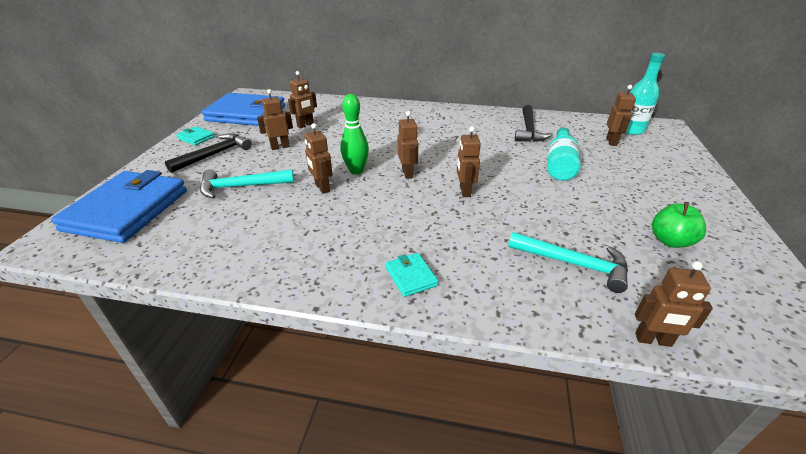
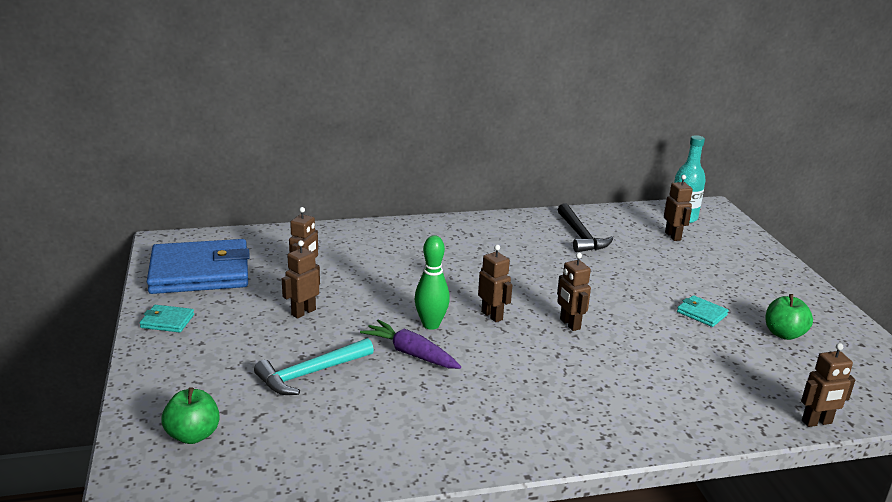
camera: 25 degrees left, 10 degrees down
(127, 210) = (193, 435): blue wallet -> green apple
(214, 154) = (224, 340): black hammer -> none
(322, 188) = (411, 353): brown robot -> purple carrot
(411, 276) = (589, 423): turquoise wallet -> turquoise wallet (701, 313)
(560, 165) = (641, 274): turquoise bottle -> none
(573, 264) = (720, 375): turquoise hammer -> none

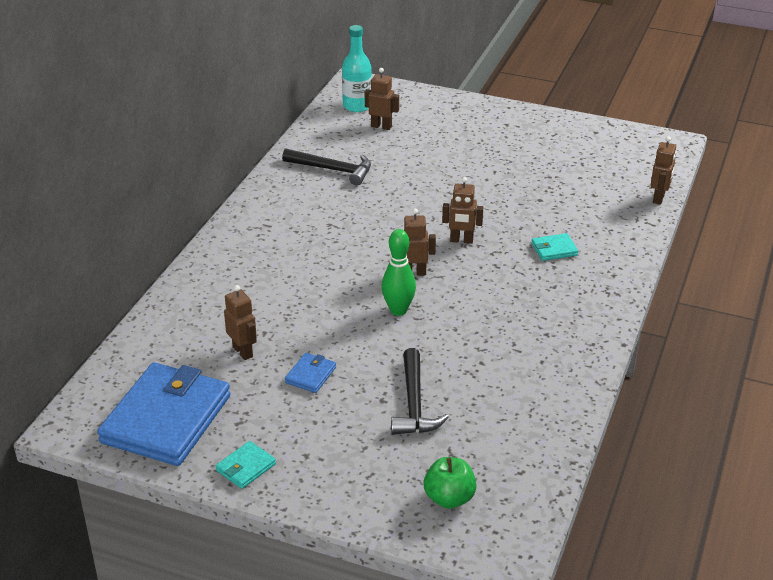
camera: 55 degrees left, 10 degrees up
(303, 312) = (310, 375): brown robot -> blue wallet
(311, 373) = (414, 403): turquoise hammer -> black hammer
(411, 353) = (431, 338): purple carrot -> none
(701, 313) = (502, 174): turquoise wallet -> turquoise wallet (554, 249)
(784, 334) = (558, 155): green apple -> none

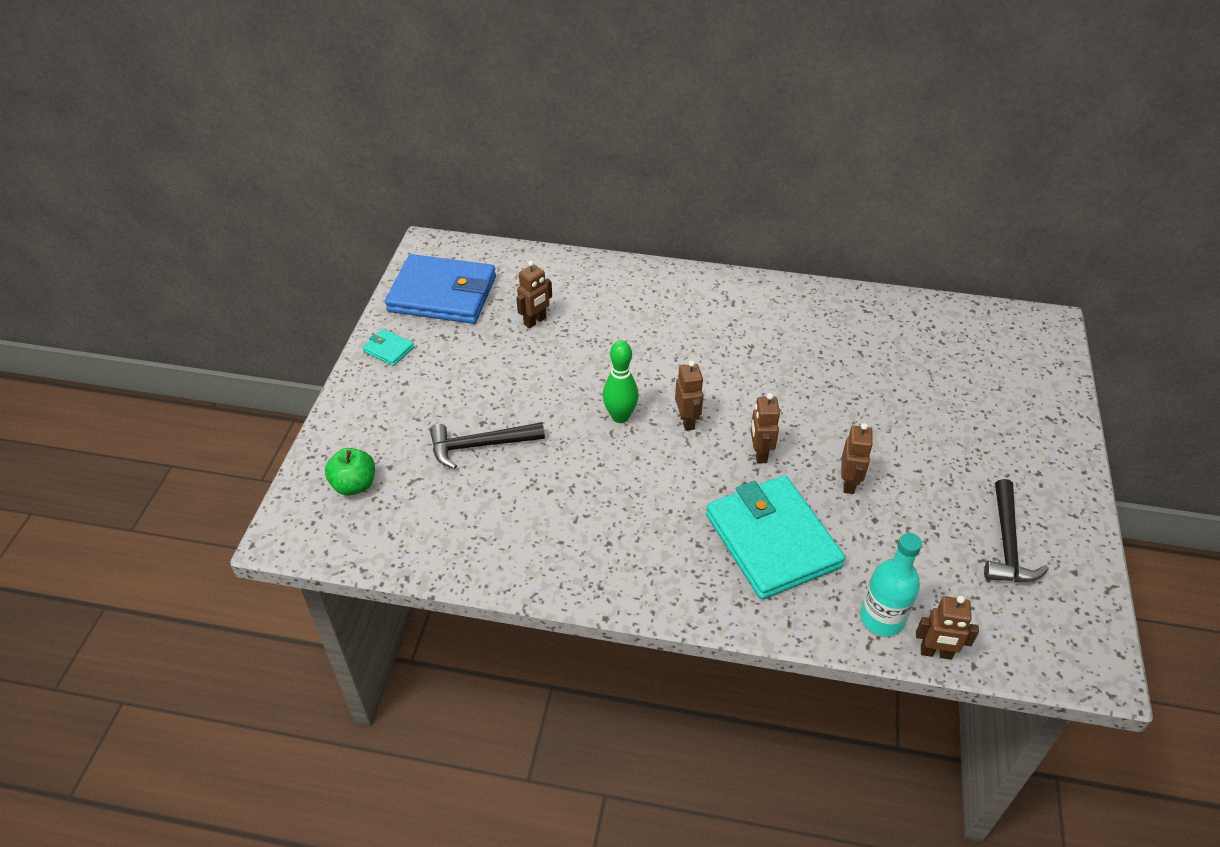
camera: 80 degrees right, 10 degrees up
(310, 375) = (510, 369): blue wallet -> none
(332, 170) = (854, 333): black hammer -> black hammer (1007, 543)
(357, 106) = (998, 332): turquoise bottle -> turquoise bottle (882, 618)
(381, 126) = (965, 358): brown robot -> brown robot (849, 483)
(554, 249) = (772, 540): turquoise wallet -> turquoise wallet, size x2.43

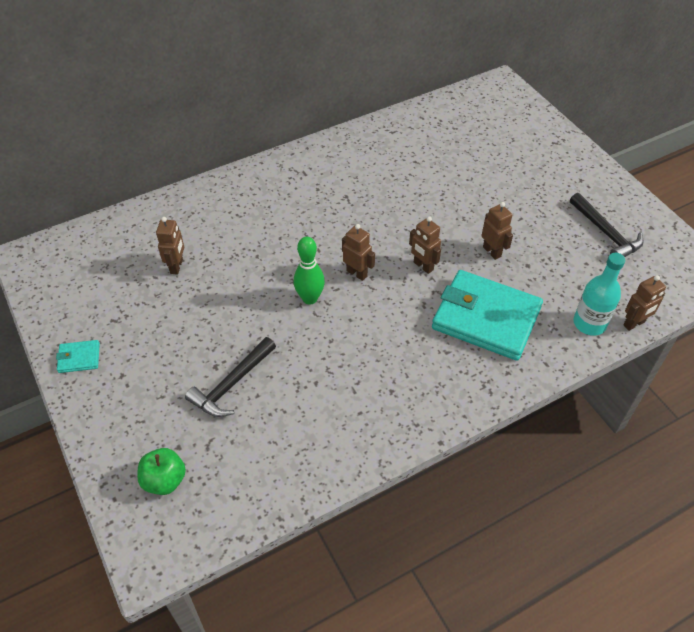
camera: 40 degrees left, 5 degrees up
(442, 294) = (79, 288): blue wallet -> none

